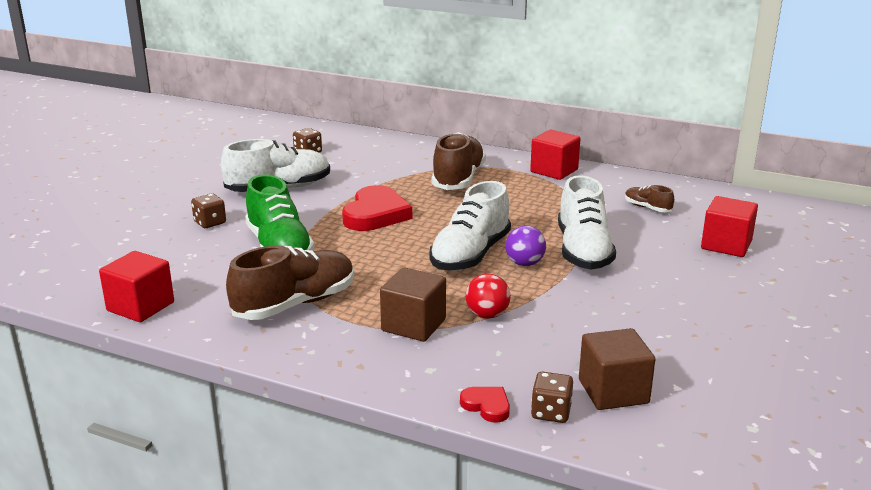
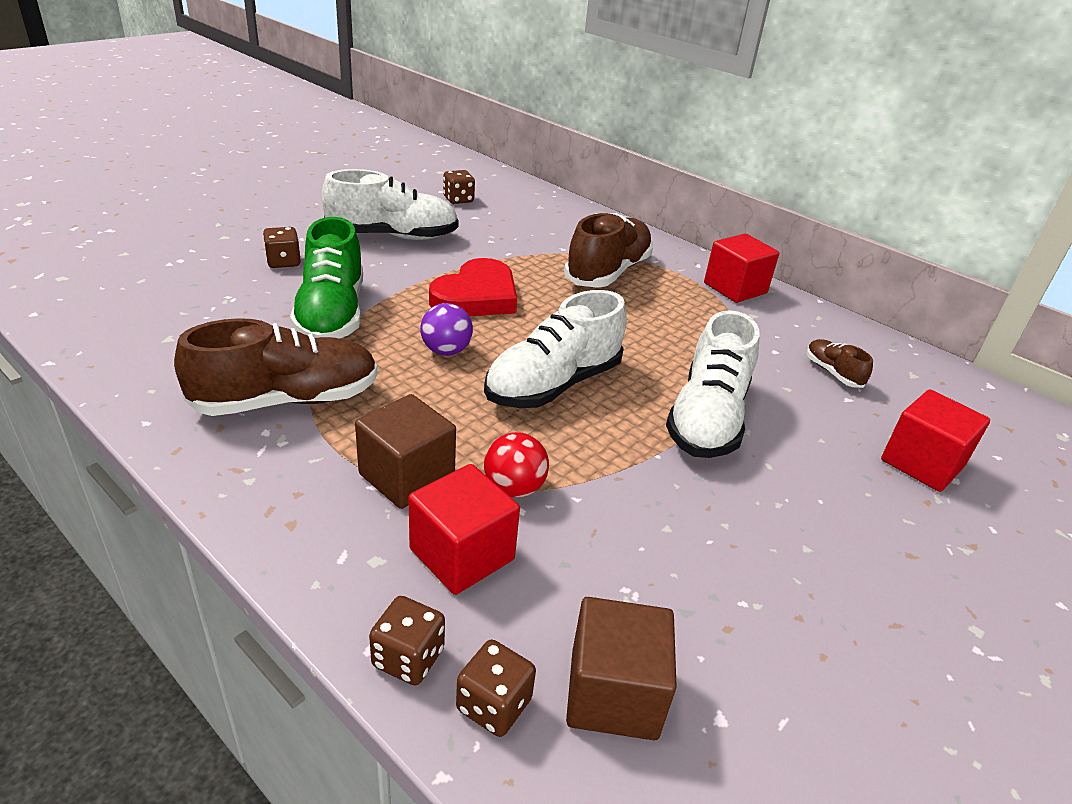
camera: 15 degrees right, 10 degrees up
(140, 306) = (114, 354): red cube -> red cube (462, 554)
(487, 406) = (408, 657): red heart -> brown dice
(524, 263) = (616, 417): purple ball -> purple ball (446, 351)

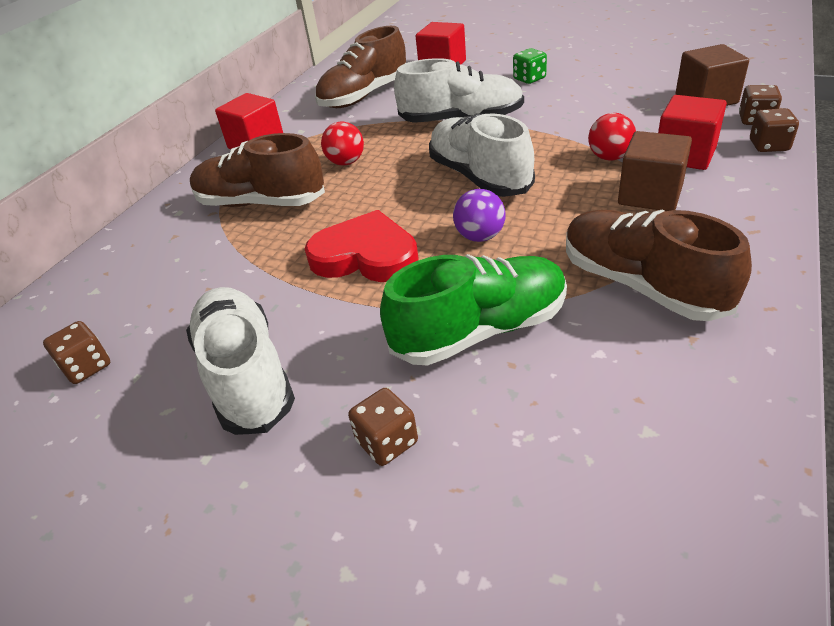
camera: 100 degrees left, 5 degrees up
(553, 385) = (479, 177): white shoe -> white shoe turned 150 degrees counterclockwise
(653, 323) = (346, 162): none -> red ball
(823, 528) = (529, 79): none -> green dice
(832, 373) = (364, 96): brown shoe -> brown shoe, size x2.10

